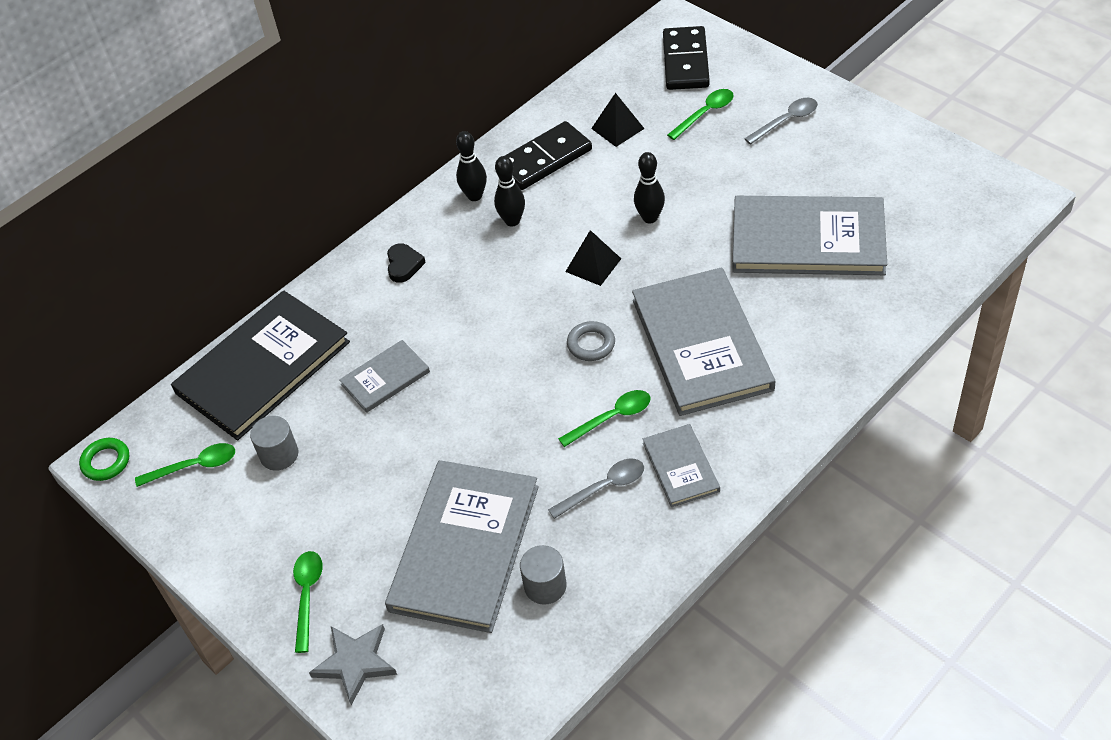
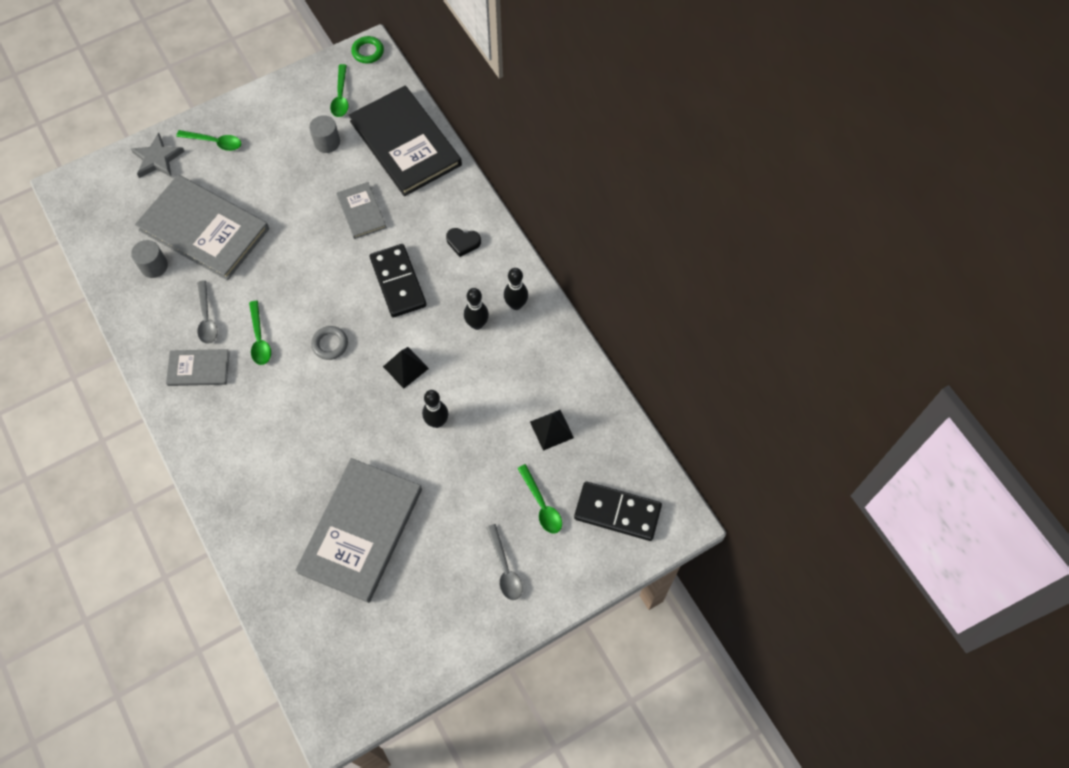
camera: 100 degrees right, 15 degrees up
(544, 159) = (537, 364): black domino -> black domino (398, 282)
(701, 344) = (294, 416): grey book -> none

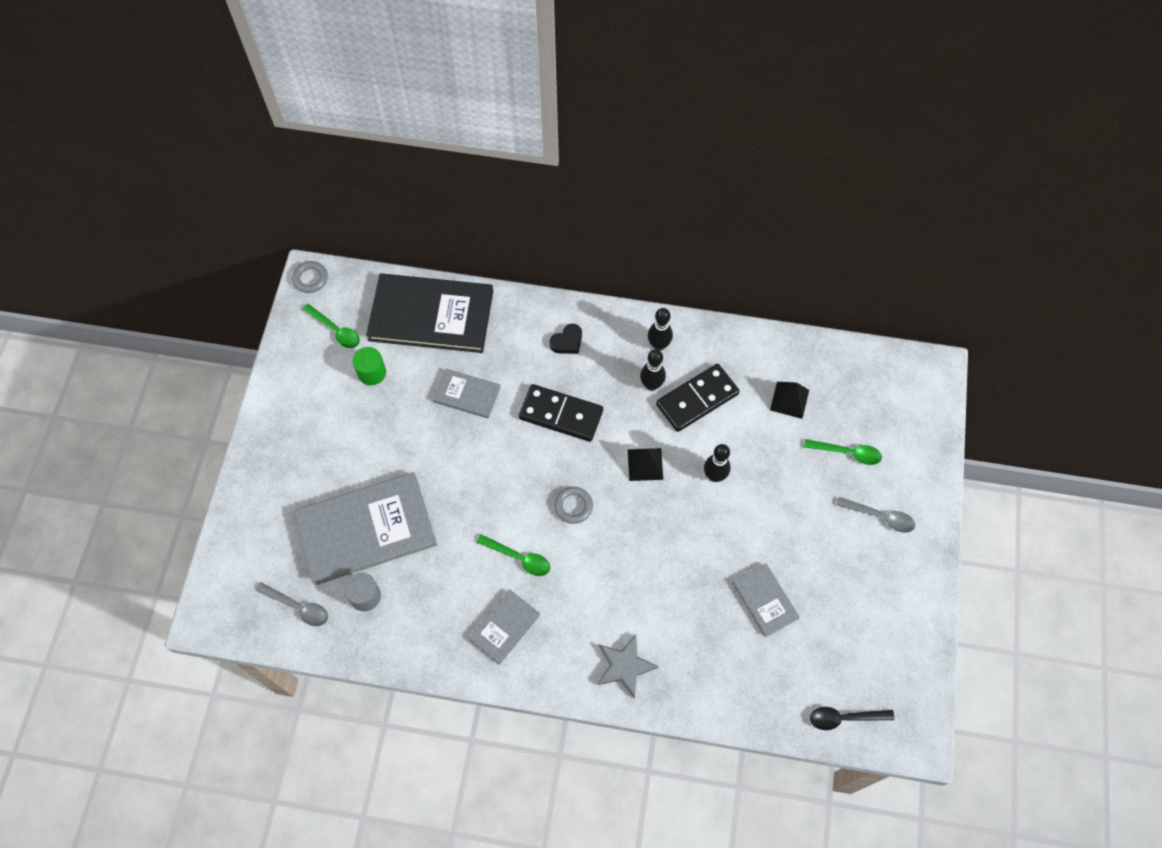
camera: 50 degrees left, 0 degrees up
(157, 159) = (253, 519): grey star -> grey star (624, 666)
(206, 318) = (459, 587): grey spoon -> grey spoon (298, 607)
(214, 142) = (282, 460): green spoon -> none
(307, 657) = (844, 718): none -> black spoon
(327, 142) = (372, 372): grey cylinder -> green cylinder
(360, 530) = (764, 600): grey book -> grey book, size x0.50
(368, 52) = (310, 279): green ring -> grey ring
(617, 512) = (895, 406): black domino -> black domino (697, 399)

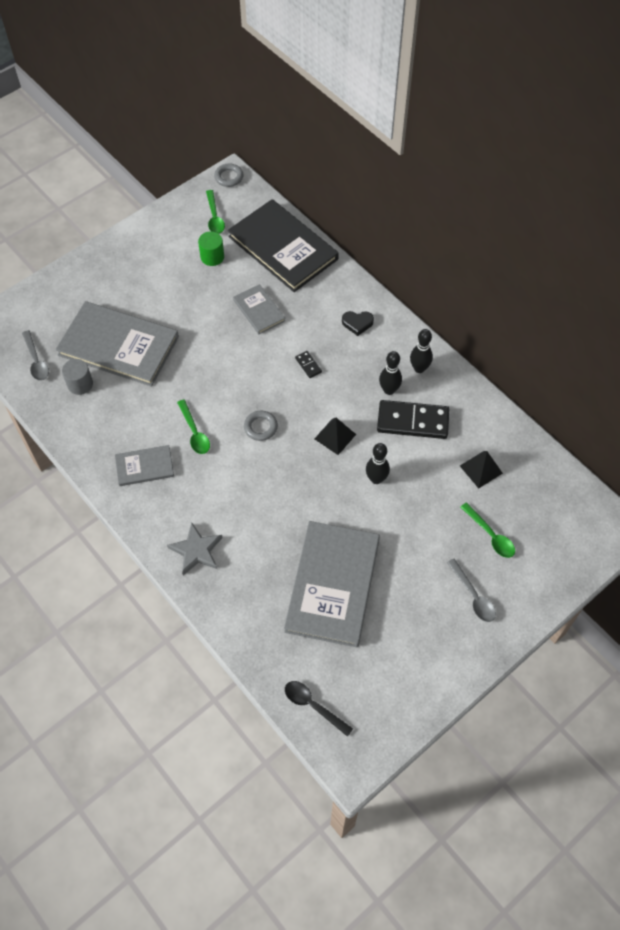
camera: 40 degrees right, 5 degrees down
(561, 414) = (308, 365): black domino -> black domino, size x0.43
(764, 600) = (332, 585): grey book -> grey book, size x2.02

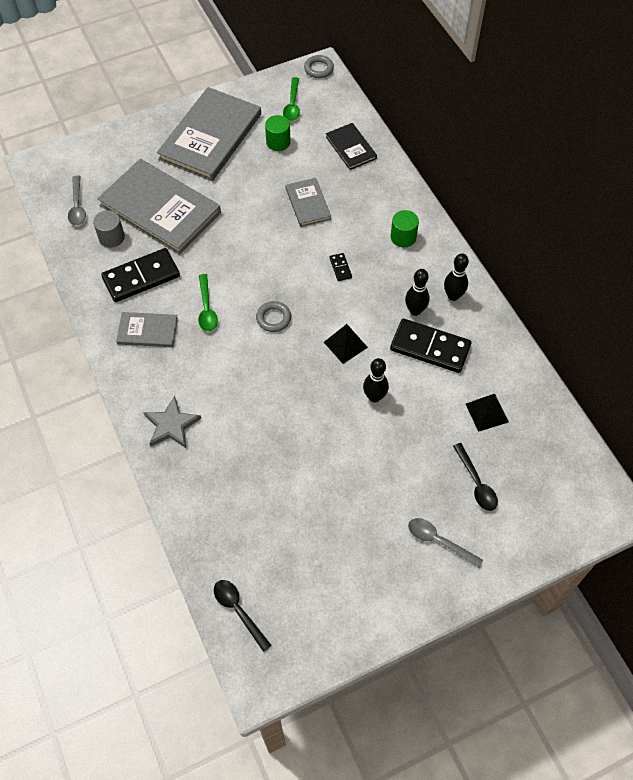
camera: 15 degrees right, 0 degrees up
(122, 416) = (141, 277): none -> black domino
(283, 248) = (351, 147): black book -> black book, size x0.50
(332, 585) = (296, 493): grey book -> grey book (210, 136)
(357, 323) = (403, 237): black heart -> green cylinder
(473, 596) = (439, 541): grey spoon -> grey spoon turned 135 degrees clockwise
(490, 535) = (476, 483): green spoon -> black spoon

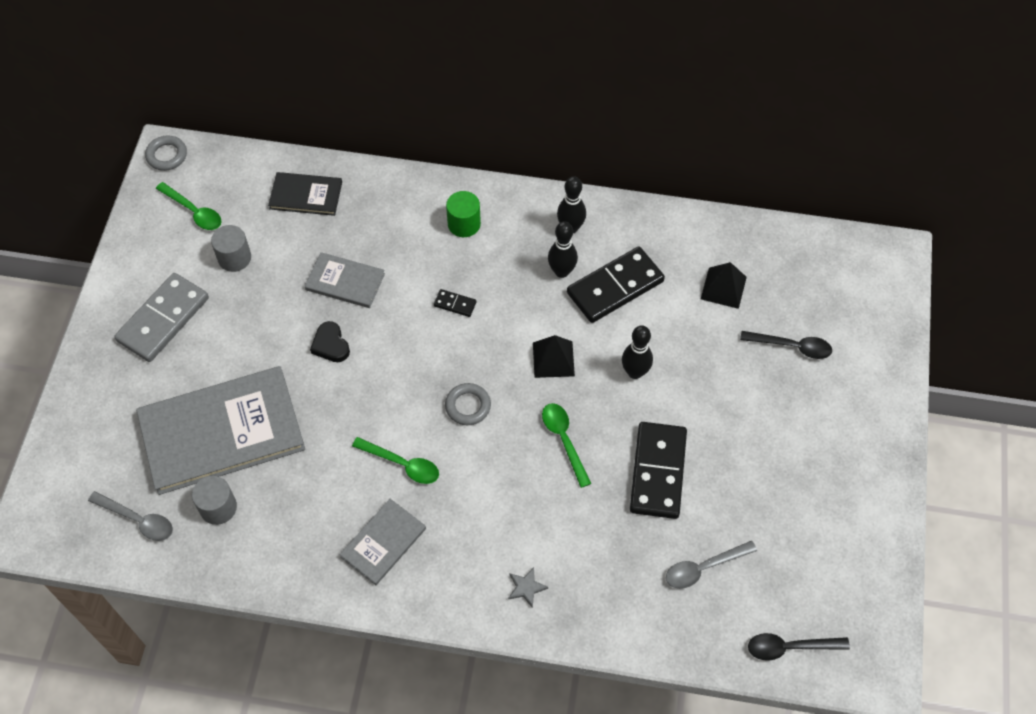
camera: 55 degrees left, 0 degrees up
(141, 277) = (303, 507): black domino -> black domino (658, 472)
(171, 425) = (526, 587): grey star -> grey star, size x0.55
(210, 136) = (163, 319): grey book -> grey domino
(259, 223) = (330, 345): none -> black heart
(278, 142) = (234, 258): green cylinder -> grey cylinder
(291, 385) = (564, 440): none -> green spoon
(439, 541) = (831, 418): grey spoon -> grey spoon (703, 568)

